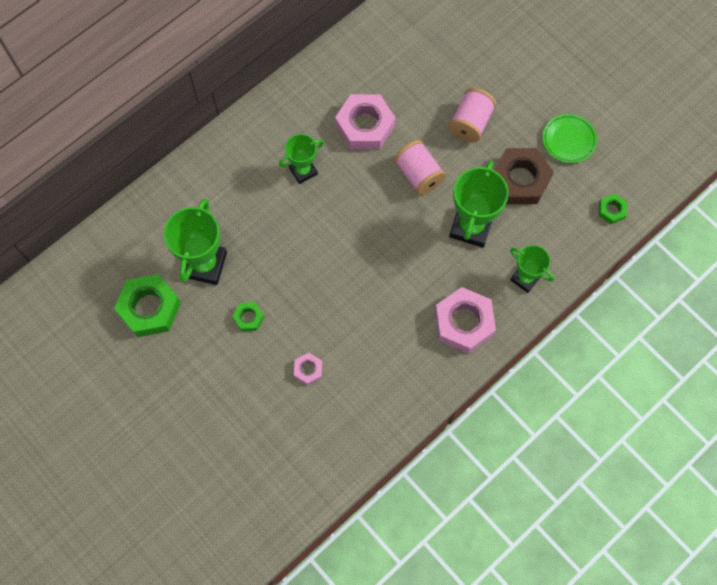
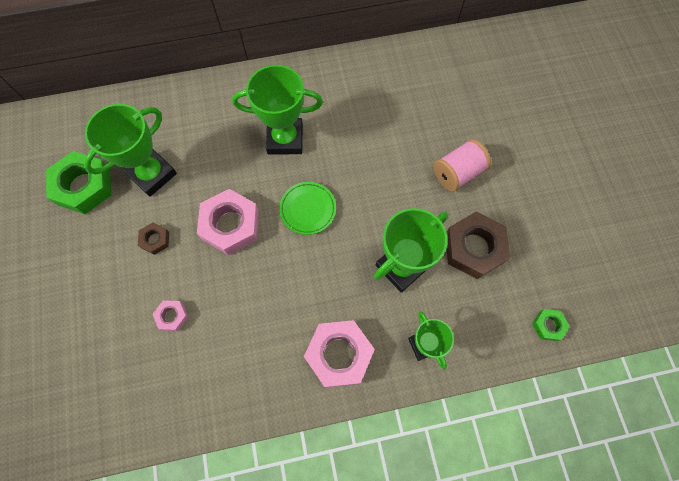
camera: 30 degrees right, 0 degrees up
(248, 318) = (155, 240): green nut -> brown nut
(303, 171) = (285, 139): green trophy -> green trophy, size x1.65
(365, 126) = (362, 128): pink nut -> pink nut (230, 225)
(418, 175) = (382, 194): pink spool -> none
(569, 140) = (542, 235): green plate -> green plate (308, 209)

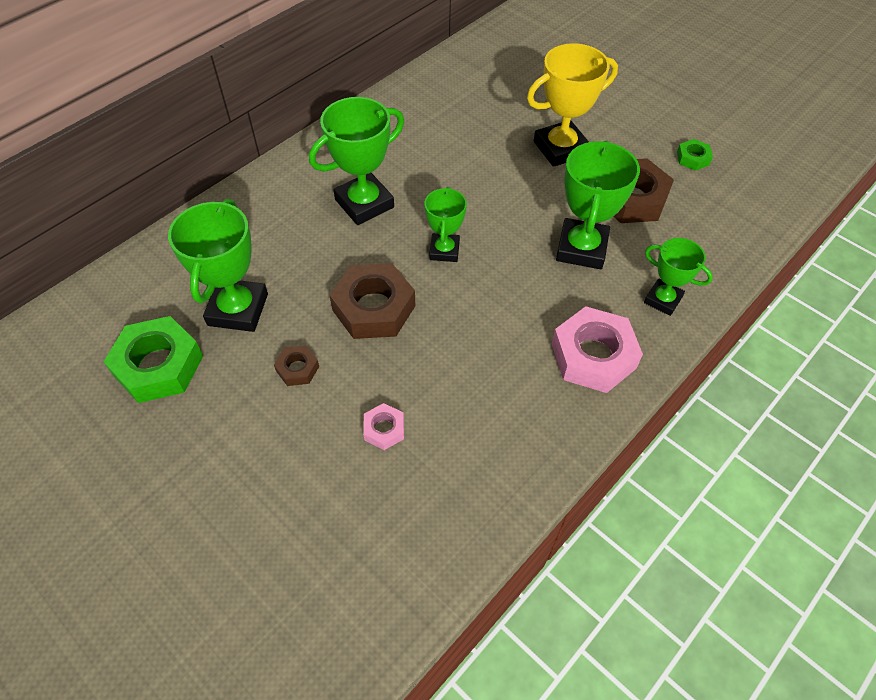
camera: 35 degrees left, 15 degrees down
(230, 225) = (374, 308): pink nut -> brown nut
(308, 209) = (444, 250): green plate -> green trophy
(457, 173) = (560, 148): pink spool -> yellow trophy
(548, 325) = (750, 222): green nut -> green nut (693, 158)

